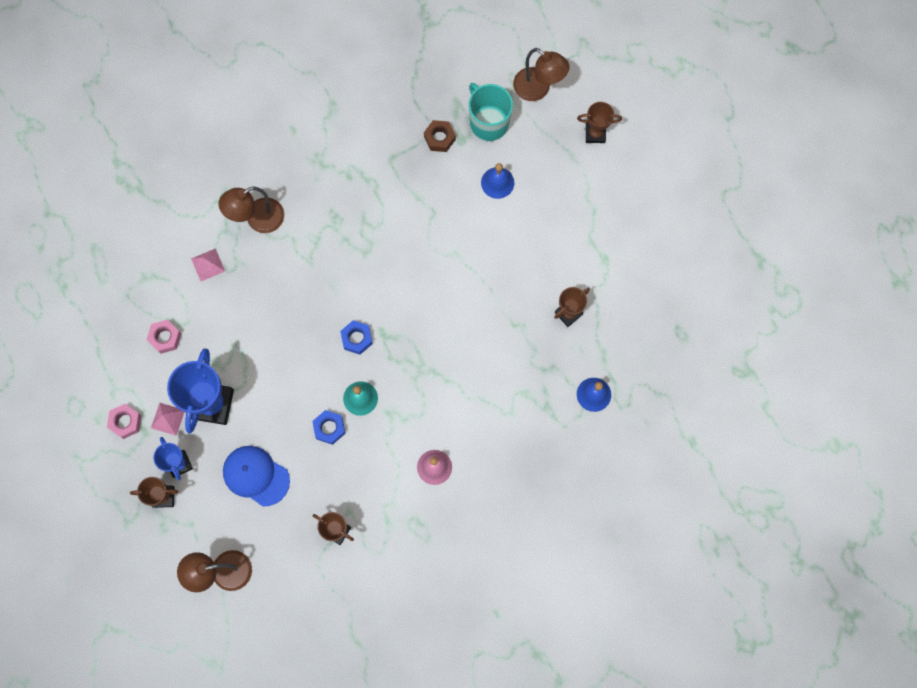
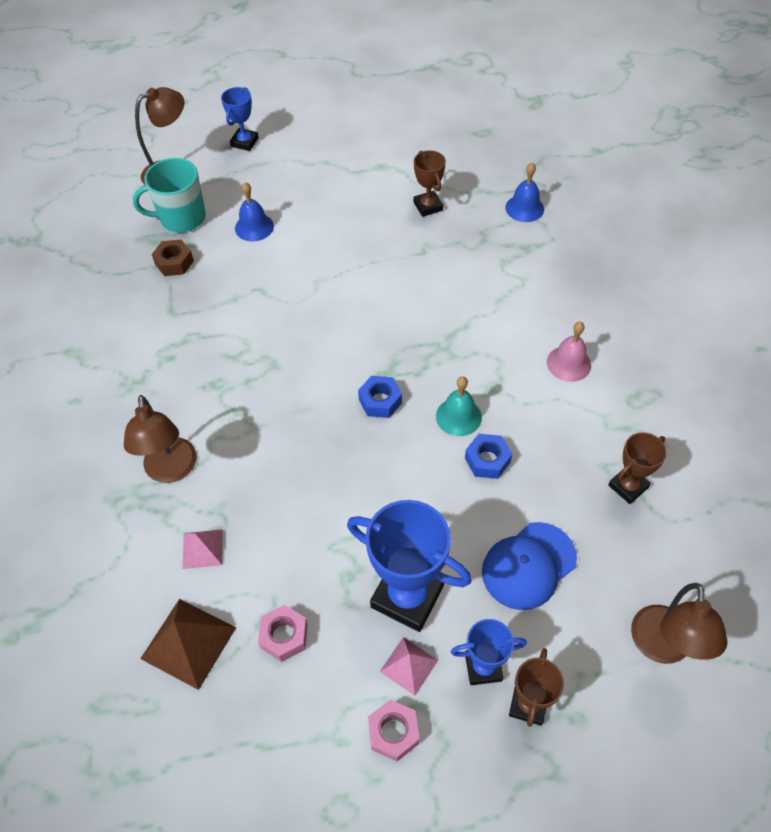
camera: 70 degrees left, 20 degrees down
(145, 283) = (188, 643): none -> brown pyramid
(595, 134) = (244, 142): brown trophy -> blue trophy

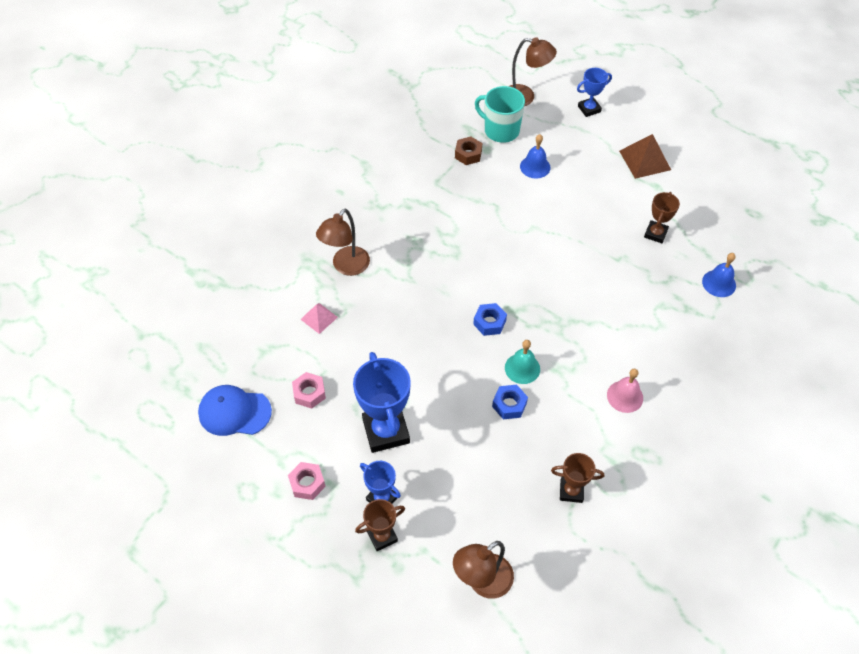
camera: 45 degrees right, 0 degrees up
(188, 643) = (266, 355): brown pyramid -> brown pyramid (644, 160)
(409, 666) = (348, 462): pink pyramid -> none
(528, 565) = (464, 476): blue cap -> blue cap (234, 412)

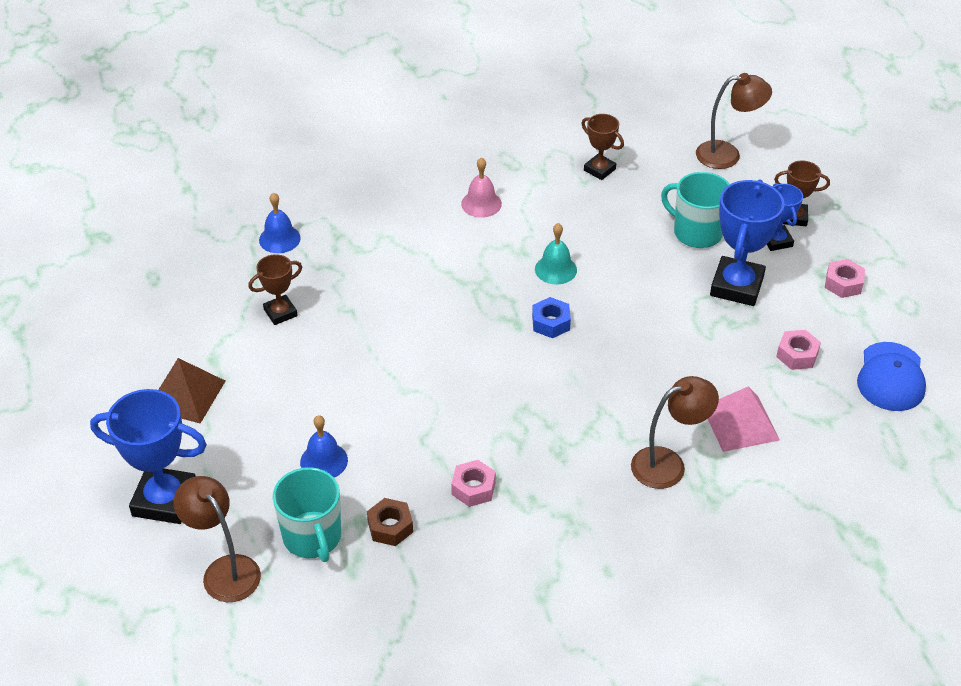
camera: 145 degrees left, 10 degrees down
(234, 412) = (891, 377): blue cap -> blue cap turned 60 degrees clockwise
(319, 318) = (740, 423): pink pyramid -> pink pyramid, size x1.66
(444, 195) = (473, 488): none -> pink nut
(449, 468) = (696, 232): none -> turquoise mug
(509, 405) = (597, 249): blue nut -> none
(589, 109) = (165, 500): blue trophy -> blue trophy, size x1.79

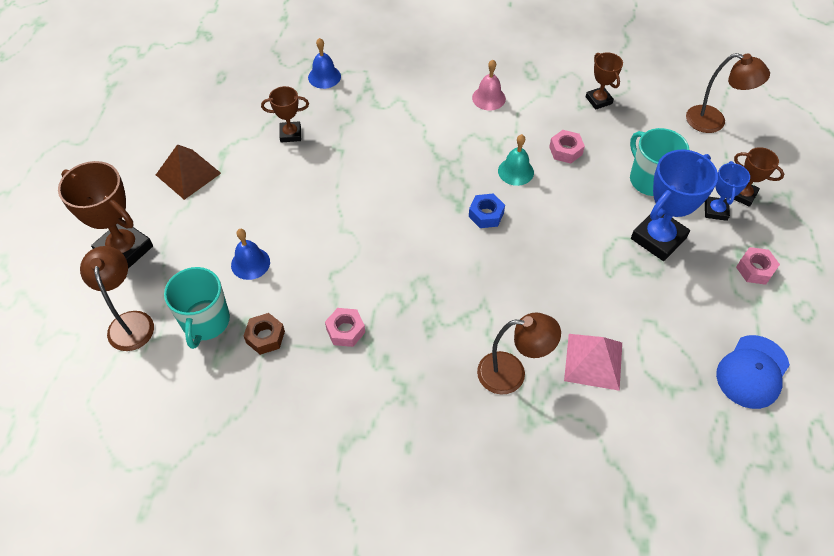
camera: 25 degrees right, 10 degrees up
(165, 500) = (124, 250): blue trophy -> brown trophy
(797, 355) = (677, 319): pink nut -> pink nut (565, 150)

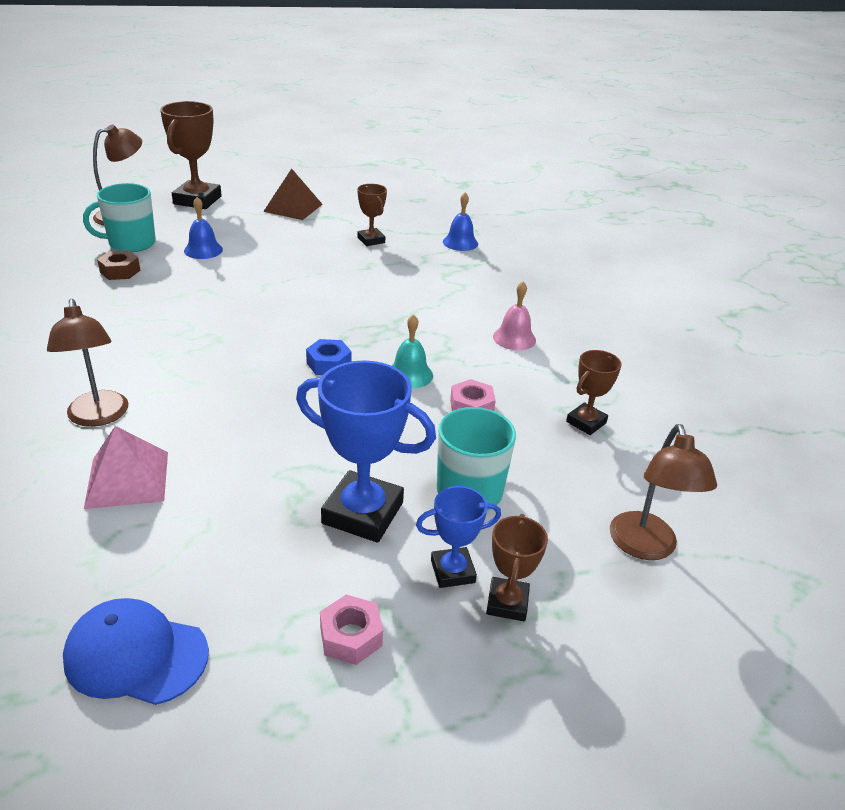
camera: 65 degrees right, 20 degrees down
(345, 330) = (136, 307): pink nut -> none

